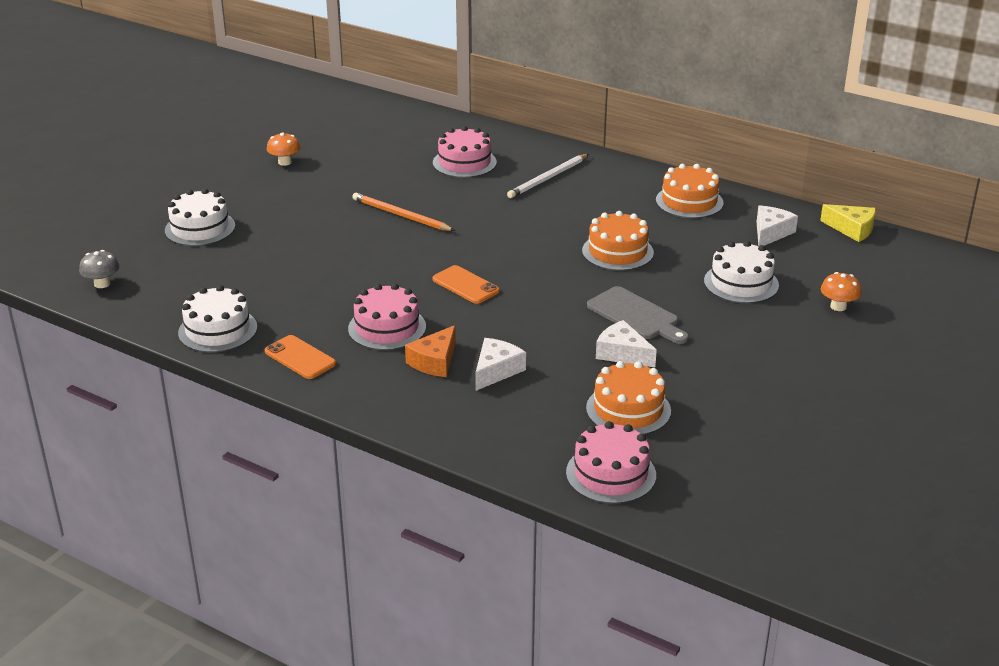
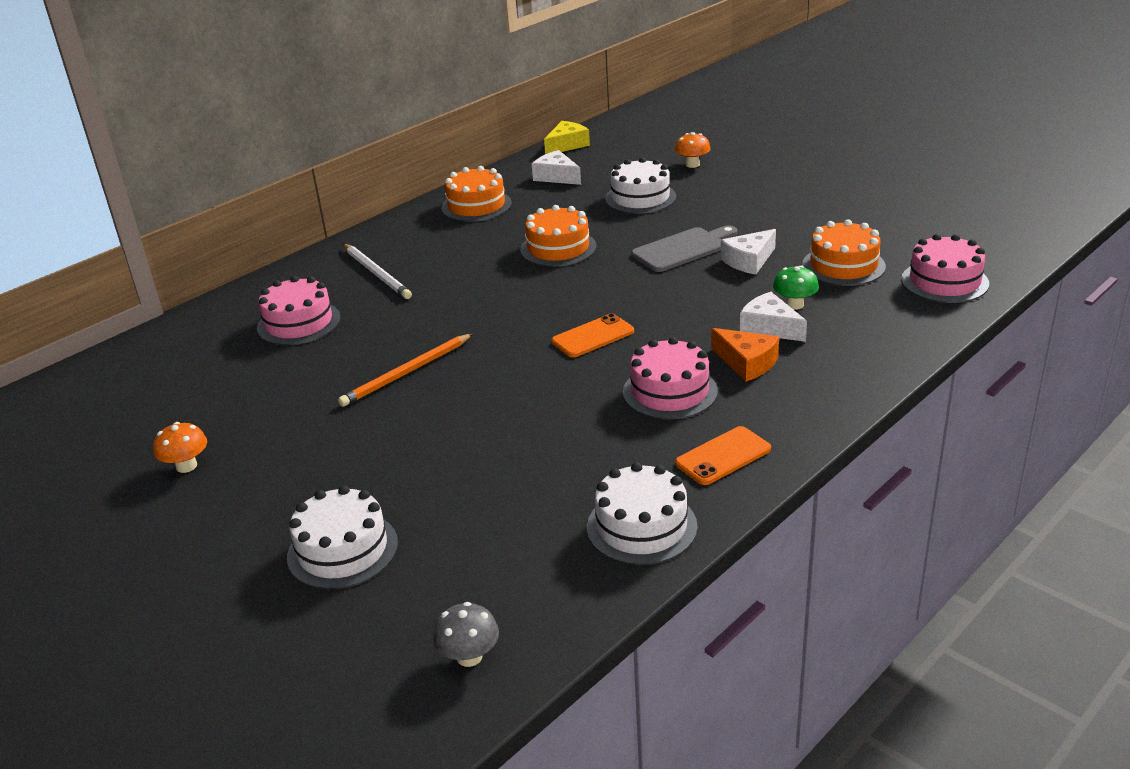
camera: 75 degrees left, 0 degrees up
(541, 382) = (794, 305): none -> green mushroom

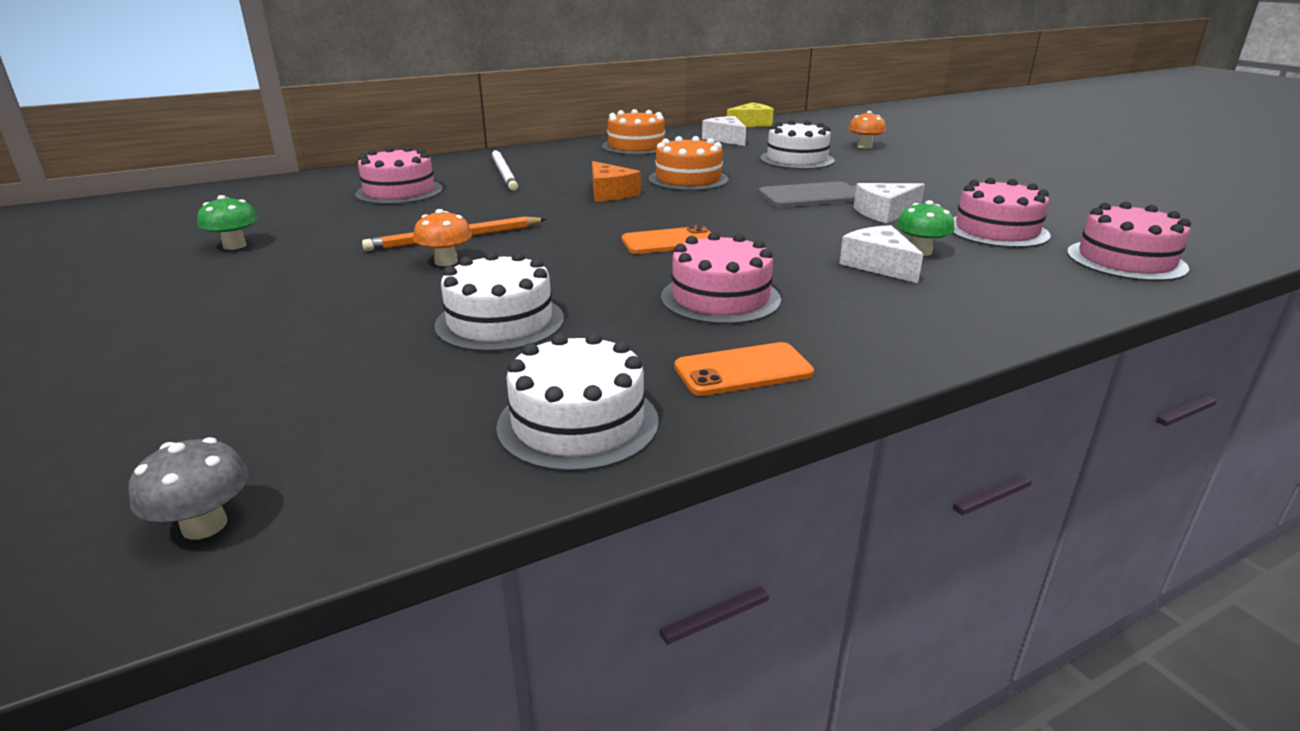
camera: 15 degrees right, 5 degrees down
(186, 466) = (169, 268): orange mushroom -> orange mushroom (446, 262)
(215, 427) = (234, 246): none -> green mushroom
(342, 550) = (213, 367): white cake -> white cake (500, 322)
(746, 363) = (831, 289): orange cheese -> orange cheese (610, 193)
(843, 265) = (996, 231): orange cake -> pink cake

